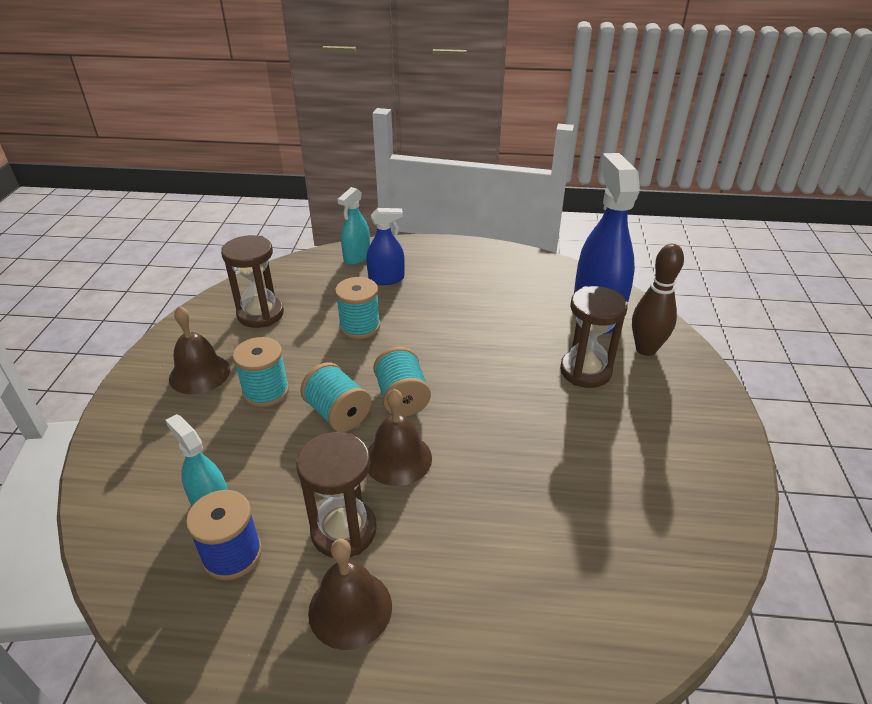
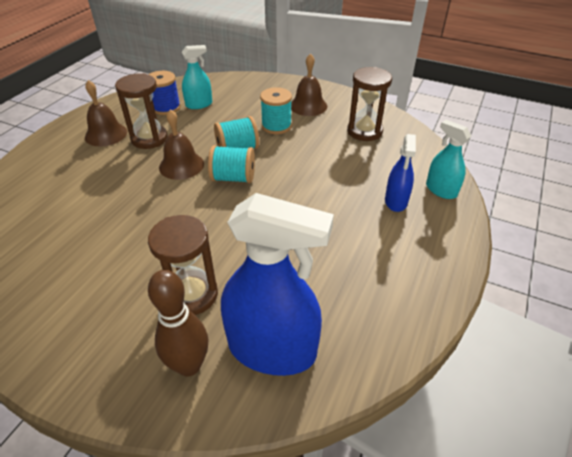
camera: 110 degrees right, 5 degrees up
(360, 327) = (327, 173): turquoise spool -> none

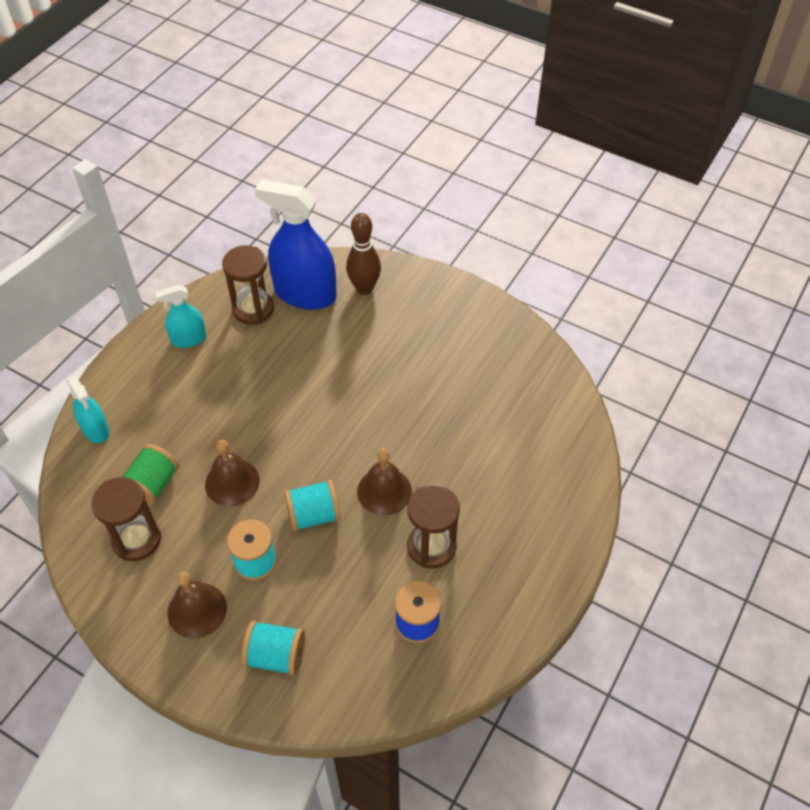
camera: 175 degrees left, 10 degrees up
(106, 134) = (493, 561): brown bell -> brown bell (232, 482)
(192, 295) = (364, 336): brown hourglass -> brown hourglass (253, 309)
(199, 104) = (366, 627): turquoise spray bottle -> turquoise spray bottle (189, 339)
(233, 178) = (322, 465): turquoise spool -> turquoise spool (276, 656)
(369, 159) = (152, 485): none -> green spool
(396, 201) = (152, 418): blue spray bottle -> none

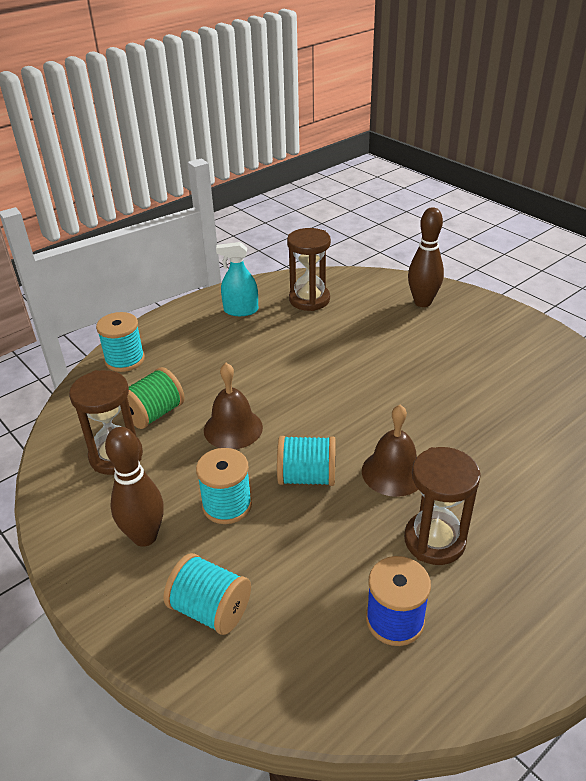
camera: 20 degrees right, 15 degrees down
(96, 430) = (125, 360): turquoise spray bottle -> turquoise spool
(197, 610) = (145, 536): brown bell -> brown bowling pin
(305, 294) = (363, 297): blue spray bottle -> none

